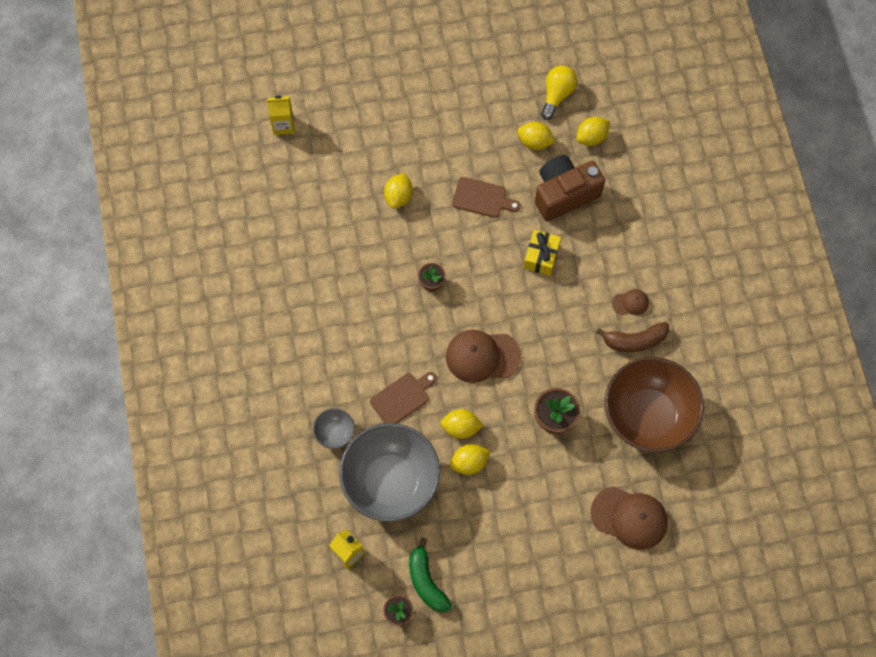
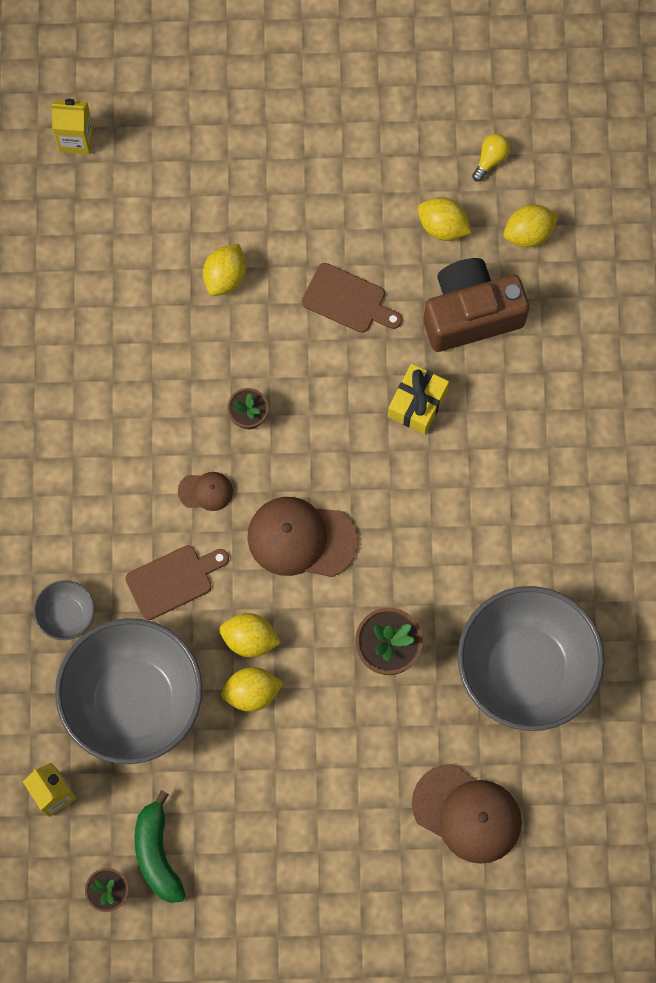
camera: 10 degrees right, 5 degrees up
(557, 95) = (490, 159): yellow light bulb -> yellow light bulb, size x0.61
(630, 303) = (534, 496): brown cap -> brown cap (206, 491)
(635, 340) = (529, 553): brown banana -> none
(648, 416) = (525, 668): brown bowl -> grey bowl

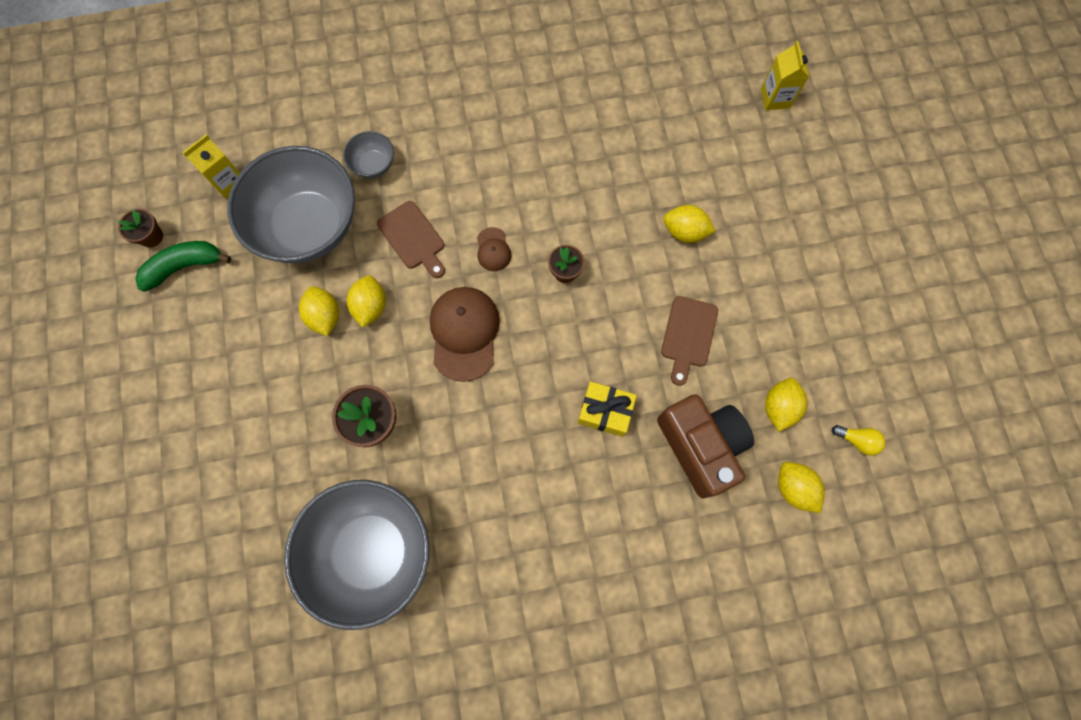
camera: 80 degrees right, 0 degrees up
(467, 814) = (233, 518): brown cap -> none

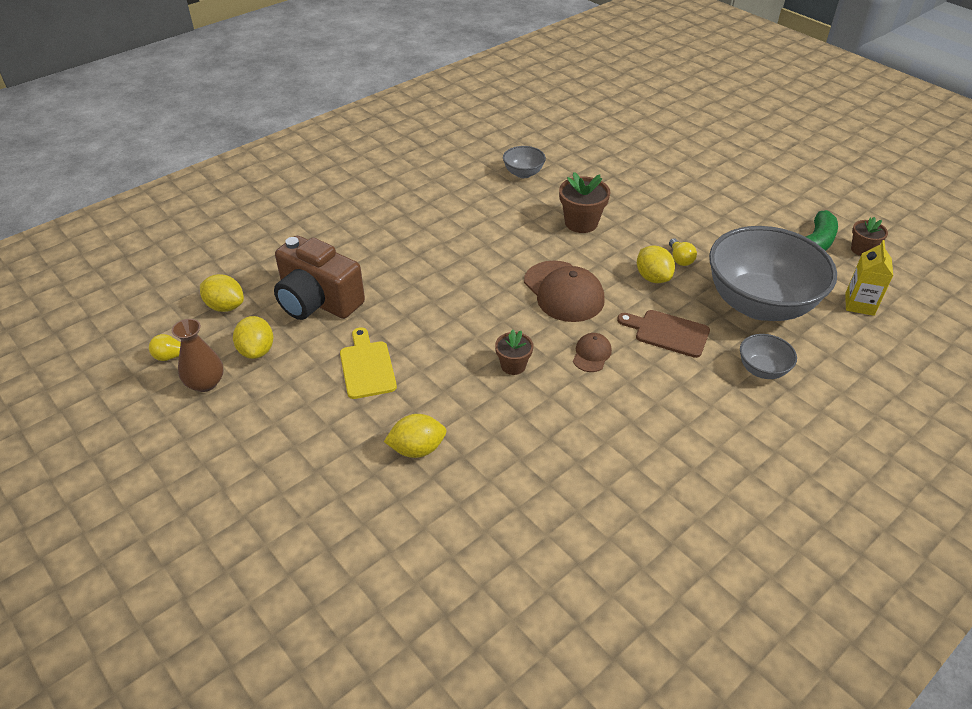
camera: 150 degrees right, 30 degrees down
(325, 316) = (680, 259): yellow lemon -> yellow light bulb
(372, 551) = (523, 173): grey bowl -> grey bowl, size x0.43
(493, 249) = (591, 354): brown cap -> brown cap turned 60 degrees clockwise
(605, 412) = (411, 291): yellow gift -> none
(688, 335) = (367, 366): brown cutting board -> yellow cutting board
(775, 98) = (381, 664): yellow carton -> none
(834, 390) = (205, 383): none -> brown vase

